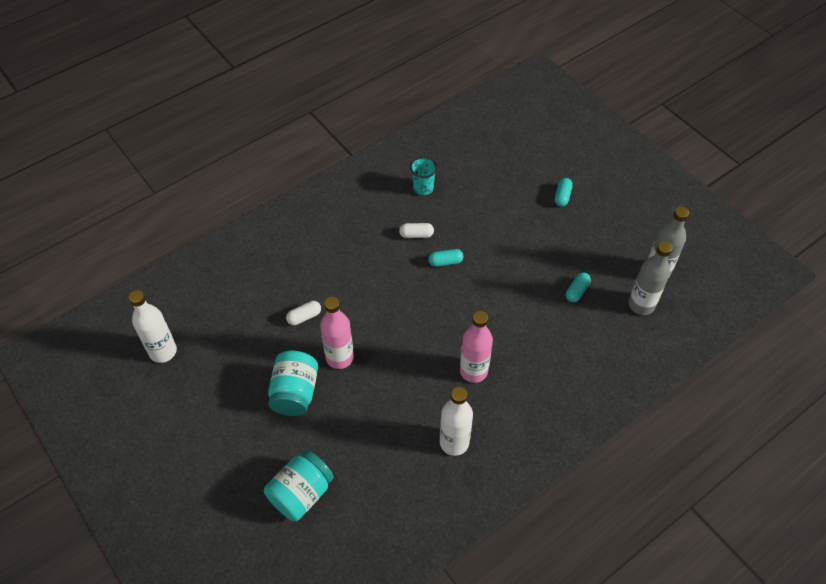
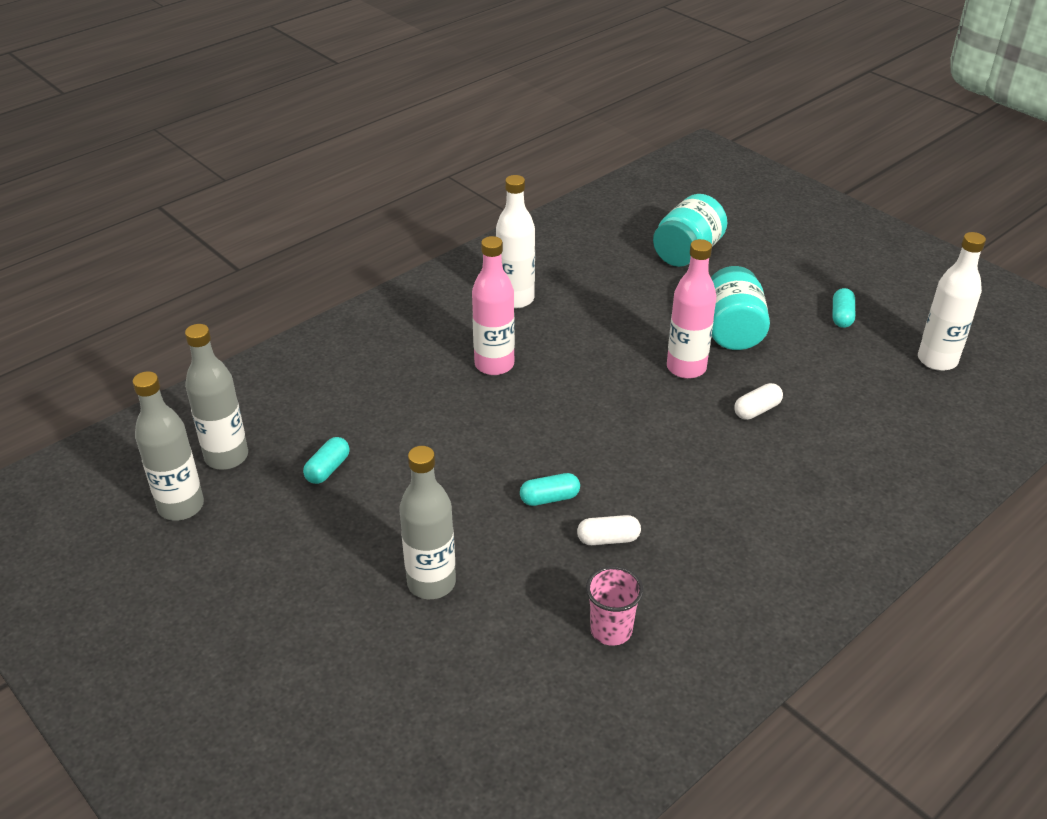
camera: 175 degrees right, 15 degrees down
(423, 188) = (611, 630): turquoise cup -> pink cup
(511, 217) = (431, 583): none -> grey bottle
(562, 196) = (324, 632): turquoise capsule -> turquoise capsule (841, 316)

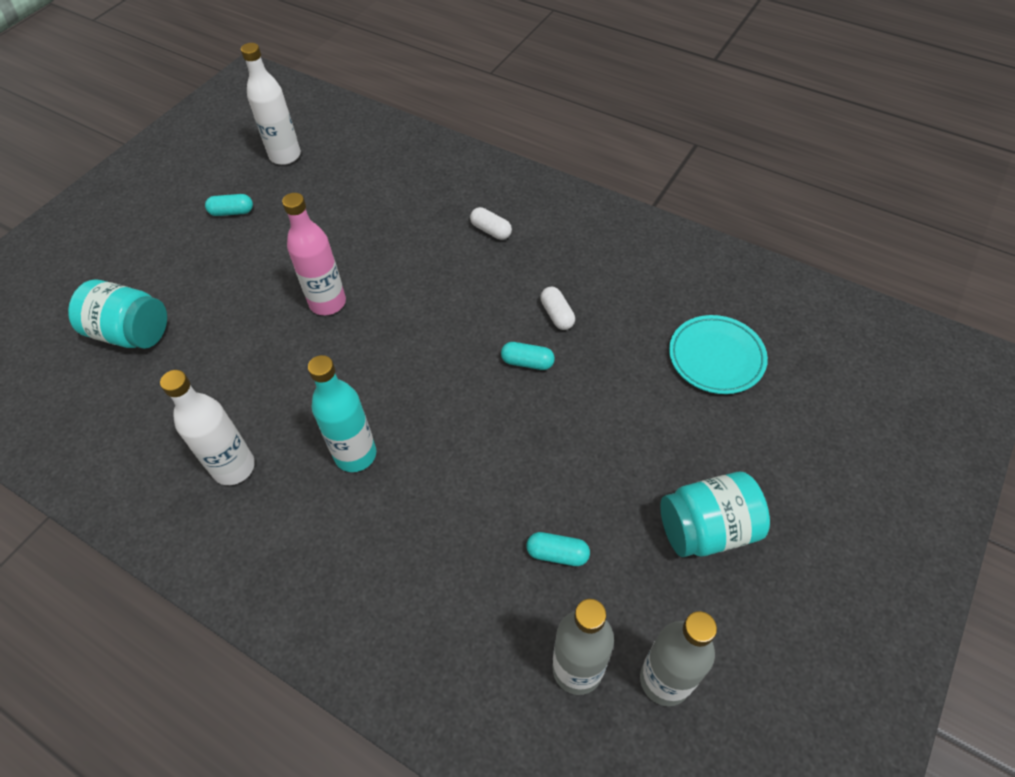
camera: 105 degrees left, 15 degrees up
(431, 583) = (654, 417): grey bottle -> none
(485, 671) = (716, 357): none -> turquoise plate
(494, 364) = (355, 455): pink bottle -> turquoise bottle
(549, 498) = (527, 362): turquoise capsule -> turquoise capsule turned 45 degrees counterclockwise
(611, 630) = (643, 295): pink cup -> none
(732, 330) = (265, 279): turquoise jar -> turquoise jar (707, 529)
(757, 410) = (374, 250): white capsule -> white capsule (491, 230)

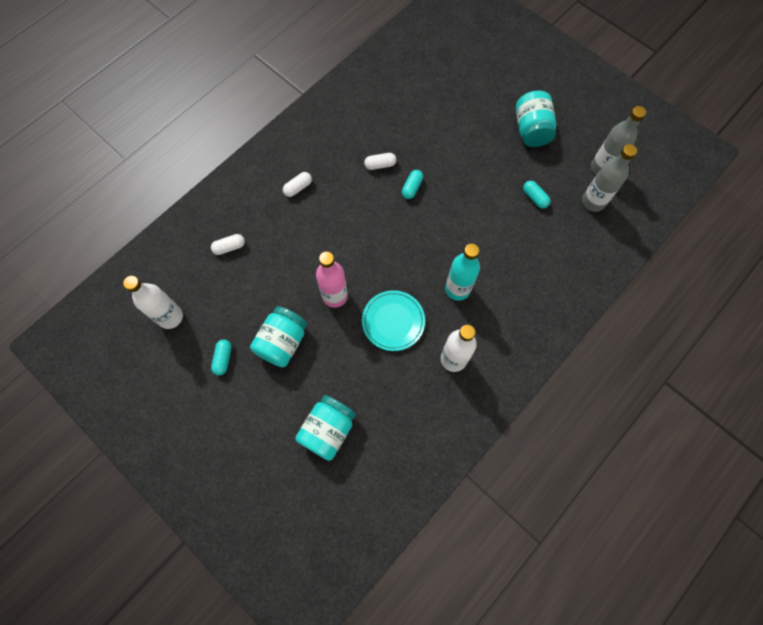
camera: 80 degrees left, 15 degrees up
(256, 262) = (282, 342): none -> turquoise jar
(386, 184) = (229, 247): none -> white capsule
(557, 553) = (534, 198): turquoise capsule -> turquoise capsule turned 60 degrees counterclockwise
(716, 357) = (430, 95): turquoise plate -> turquoise plate (393, 321)

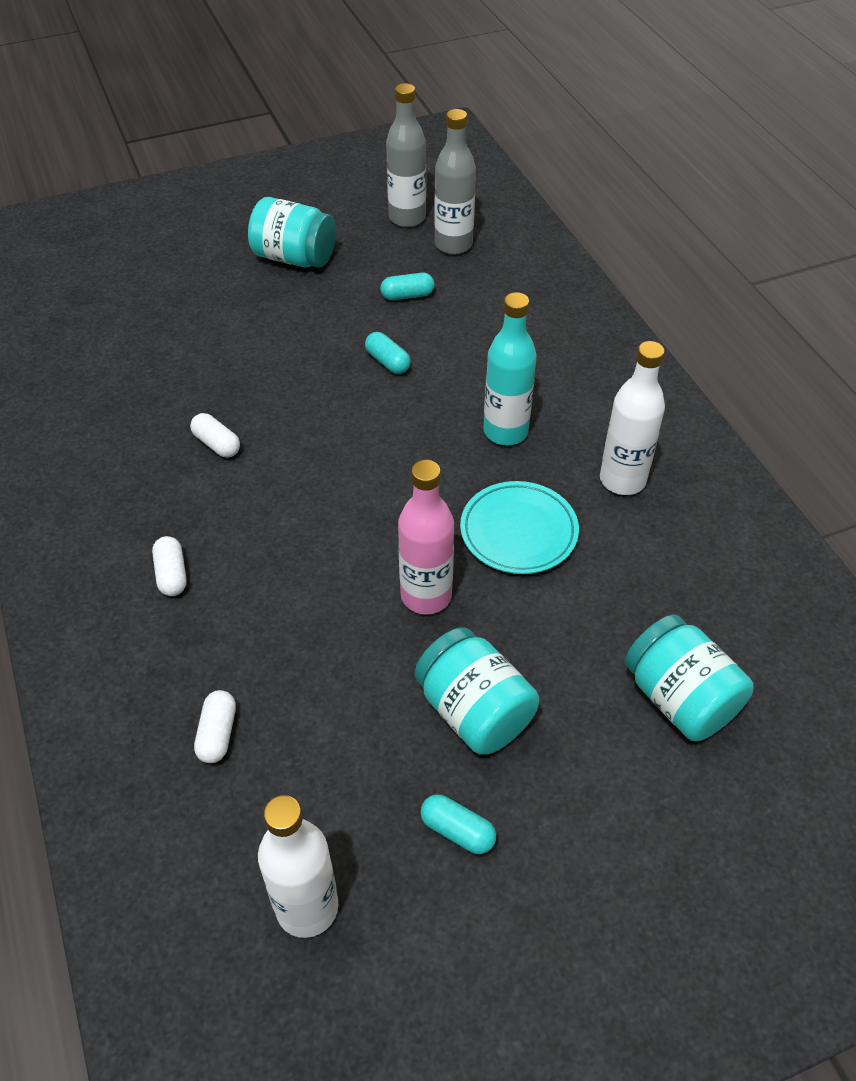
camera: 65 degrees left, 20 degrees down
(380, 165) = (217, 444): white capsule -> white capsule turned 60 degrees counterclockwise
(412, 188) = (290, 420): turquoise capsule -> turquoise capsule (388, 362)

